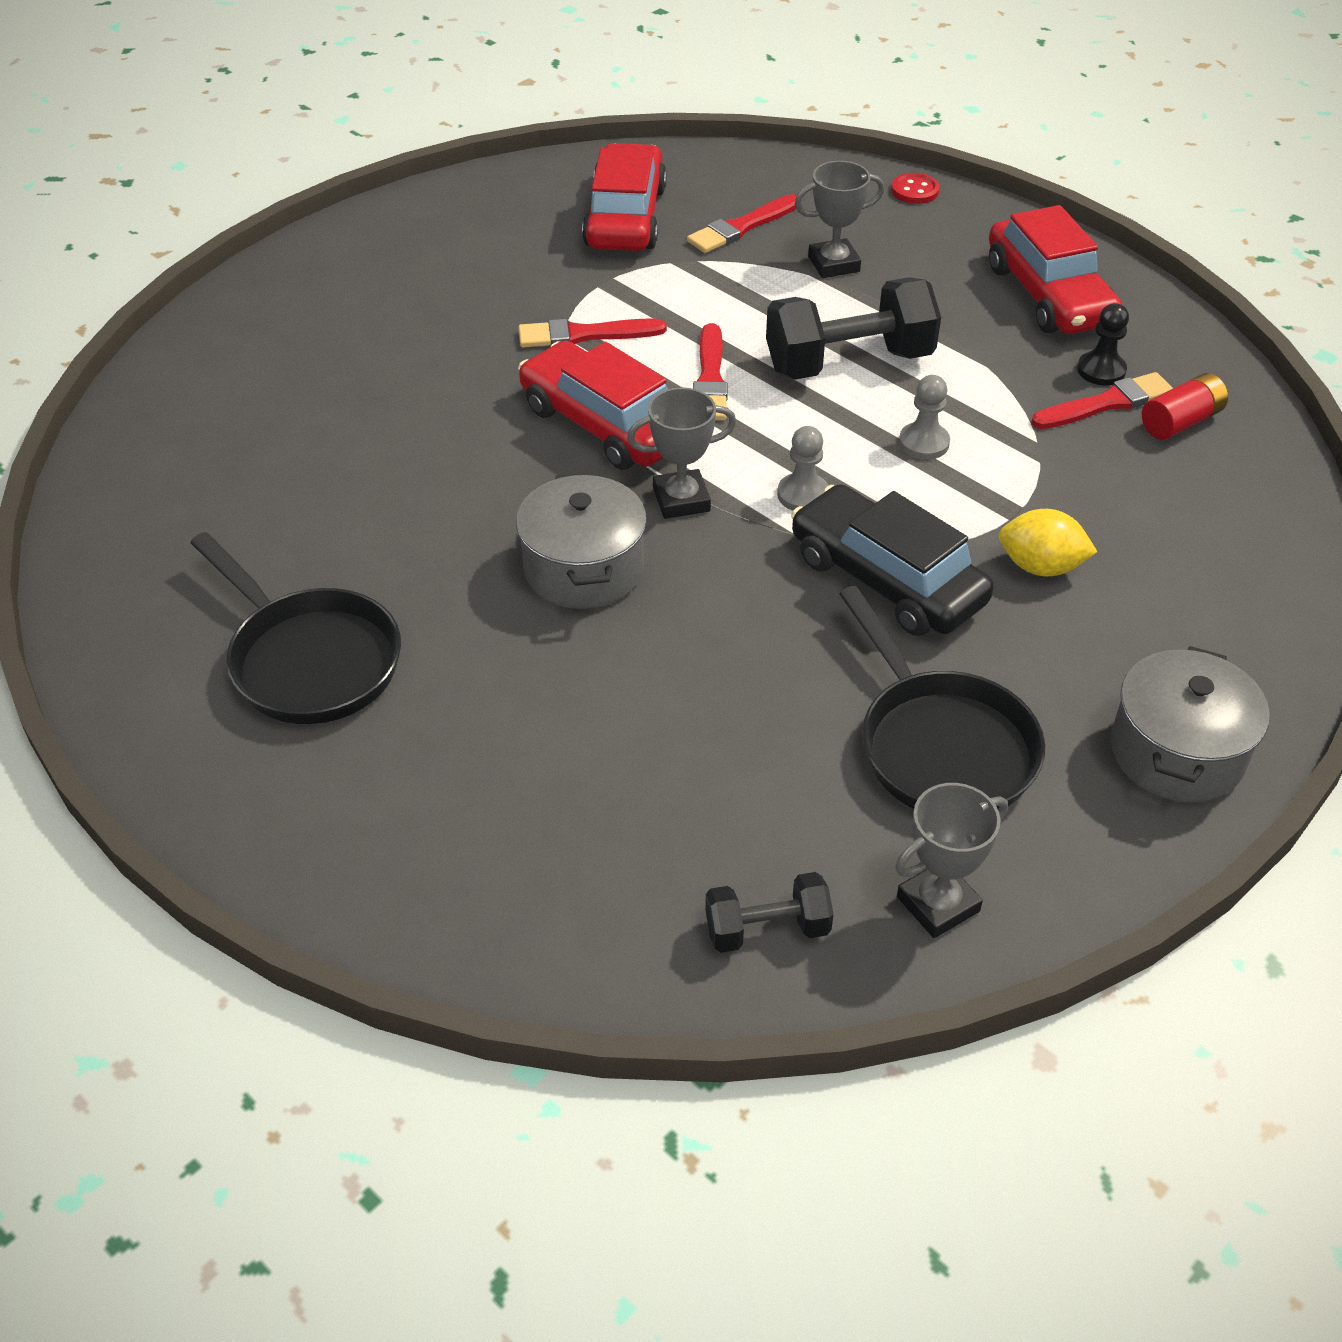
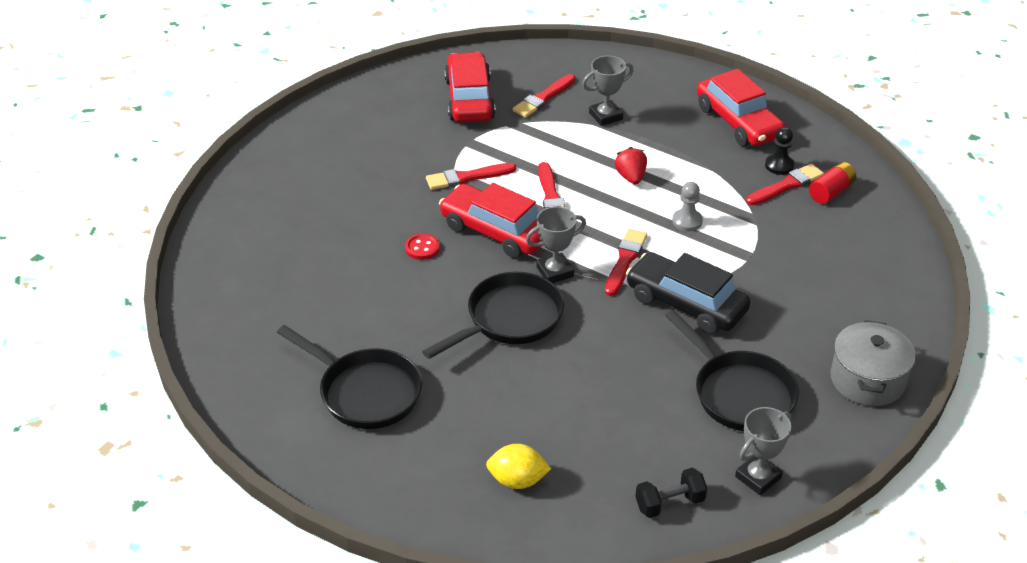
camera: 10 degrees left, 5 degrees down
(583, 568) = (509, 319): grey pot -> black pan
(803, 495) = (625, 260): grey pawn -> red brush
(849, 362) = (631, 177): black dumbbell -> red strawberry
(915, 191) = (642, 63): red button -> red button (422, 248)
(1040, 567) = (770, 286): yellow lemon -> yellow lemon (517, 480)

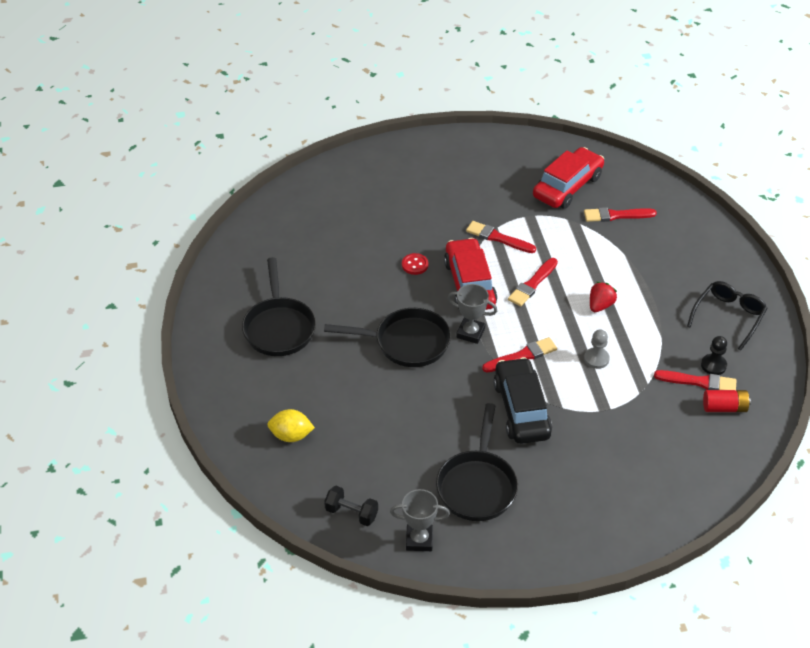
camera: 45 degrees right, 5 degrees up
(517, 480) = (291, 436): yellow lemon -> yellow lemon turned 45 degrees counterclockwise
(605, 116) = (641, 254): grey trophy -> none
(738, 122) = (728, 317): red car -> black glasses
(867, 380) = (567, 540): grey pot -> none

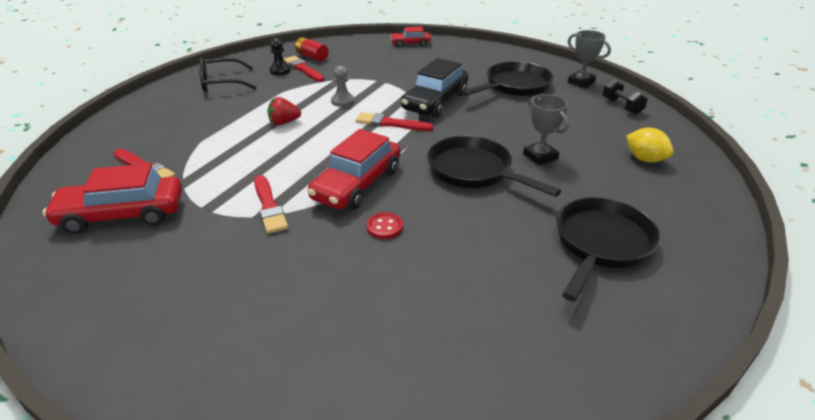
camera: 140 degrees left, 10 degrees down
(470, 333) = (409, 152): grey trophy -> grey trophy (540, 156)
(532, 284) = (306, 158): red brush -> none
(671, 507) = (410, 43): none -> red car

